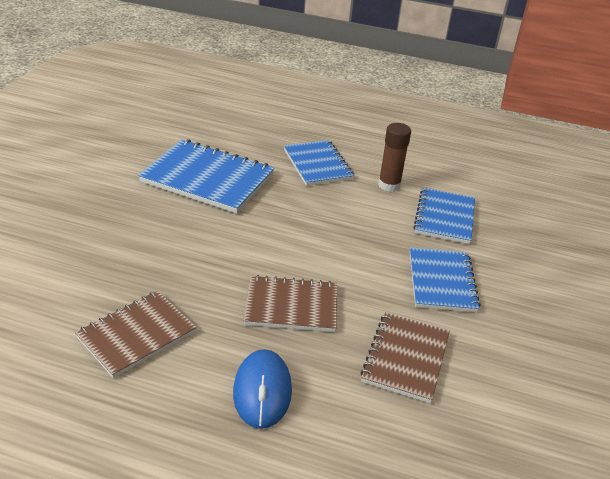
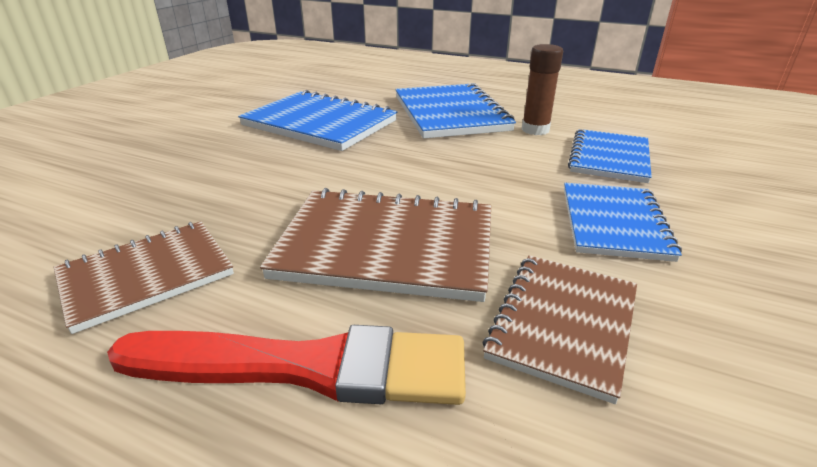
camera: 10 degrees right, 5 degrees down
(262, 391) = (306, 367): blue mouse -> red brush
(291, 306) = (387, 246): brown notebook -> brown notebook, size x1.52
(317, 164) = (450, 113): blue notebook -> blue notebook, size x1.52

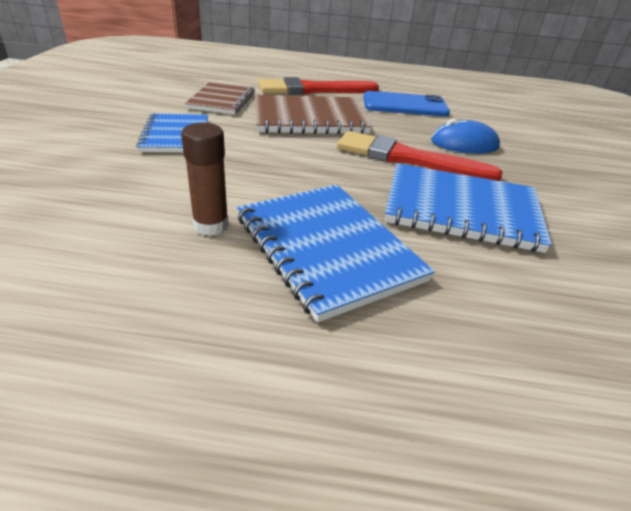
camera: 160 degrees right, 5 degrees up
(146, 275) = (405, 105): brown notebook -> blue phone
(197, 179) = (464, 144): none -> blue mouse
(305, 166) = (408, 158): none -> red brush
(609, 158) = (142, 189): blue notebook -> none

